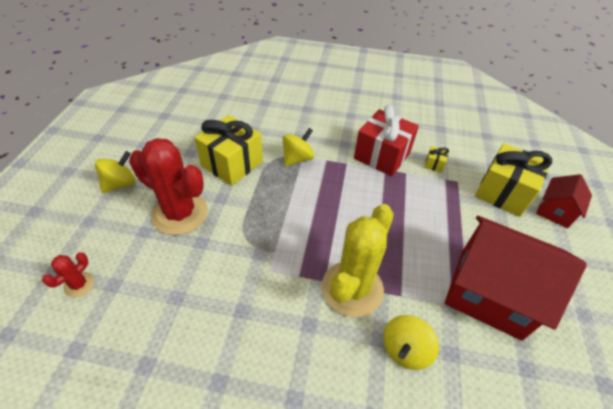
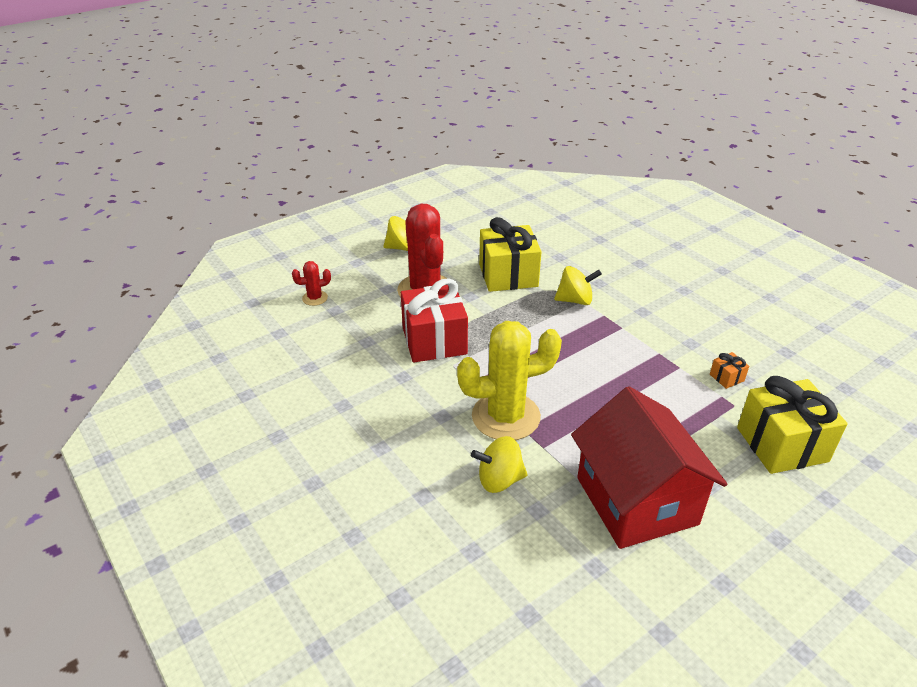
camera: 45 degrees right, 10 degrees down
(382, 156) = (672, 340): red gift -> red gift (434, 341)
(434, 164) = (726, 377): yellow gift -> orange gift
(555, 211) = (831, 497): red house -> none

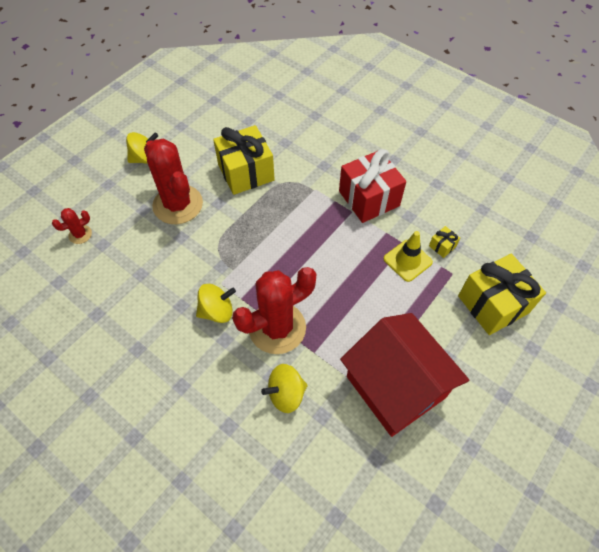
camera: 15 degrees left, 20 degrees up
(434, 341) = (199, 260): red gift -> red gift (369, 198)
(506, 416) = (277, 328): yellow cactus -> red cactus
(575, 300) = (308, 189): yellow spinning top -> yellow spinning top (217, 311)
(680, 383) = (407, 260): none -> yellow traffic cone
(726, 377) = (442, 246): orange gift -> yellow gift

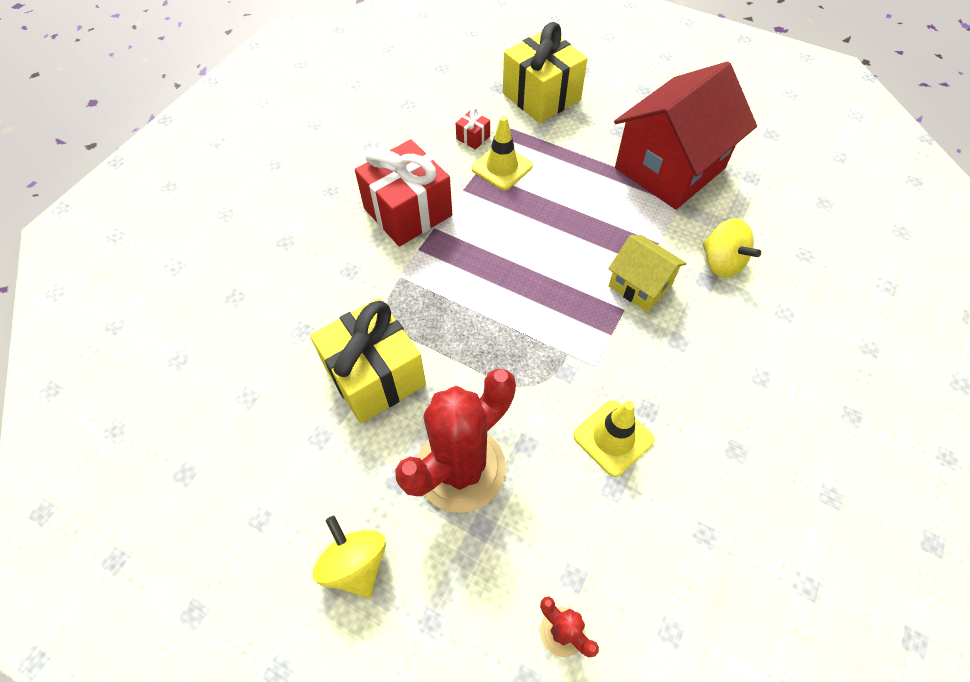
camera: 100 degrees left, 0 degrees up
(169, 281) = (613, 438): none -> yellow traffic cone
(217, 311) = (641, 360): yellow spinning top -> none
(277, 328) = (640, 285): red cactus -> yellow house
(442, 246) = (473, 137): yellow gift -> red gift

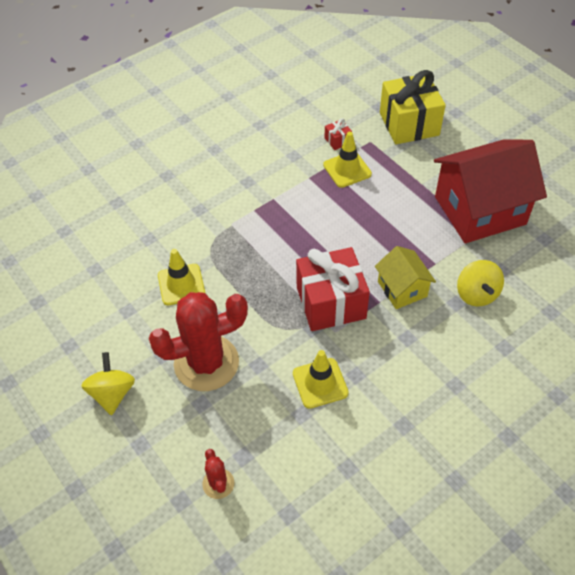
camera: 25 degrees right, 5 degrees down
(375, 375) = (181, 284): yellow gift -> yellow traffic cone
(408, 212) = (260, 181): red gift -> red gift (331, 302)

